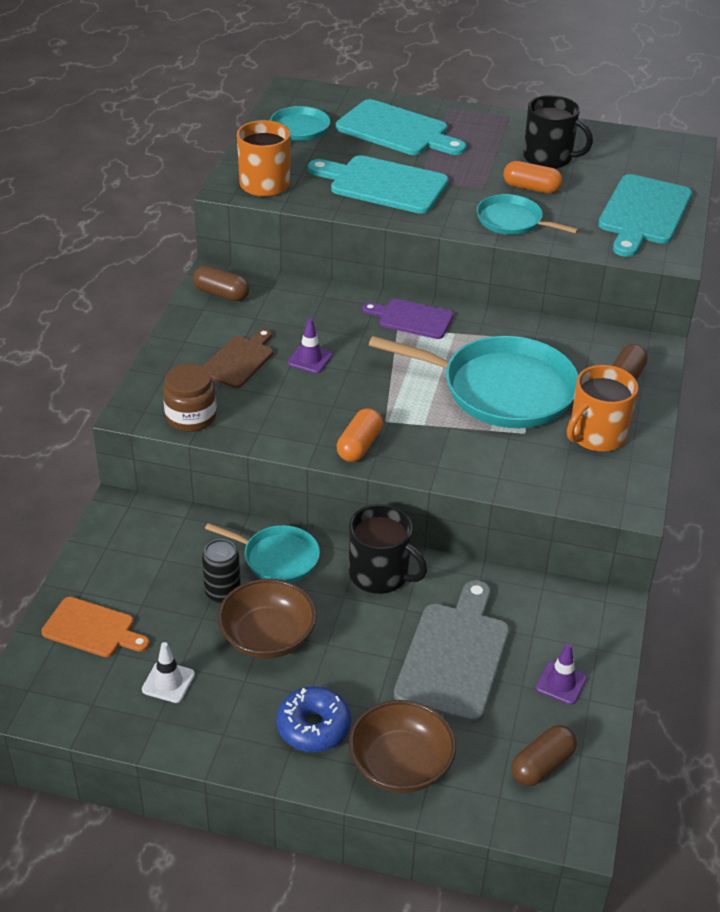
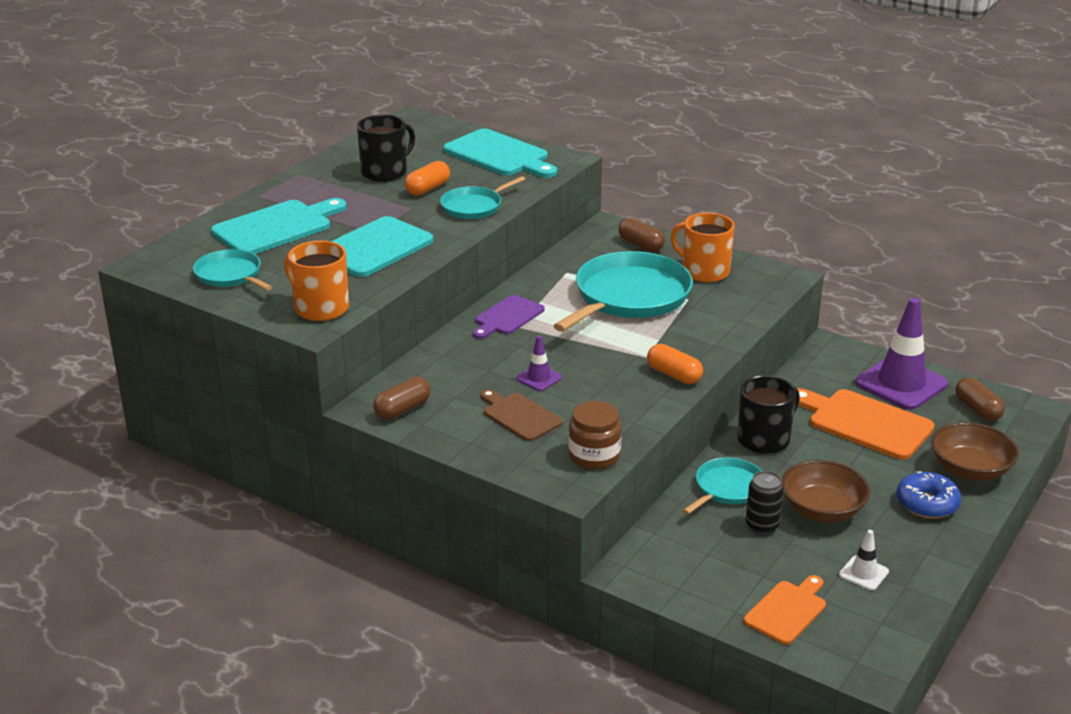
camera: 70 degrees left, 10 degrees down
(455, 656) = (865, 423): grey cutting board -> orange cutting board
(561, 683) = (901, 383): purple traffic cone -> purple traffic cone, size x2.15
(596, 435) = (704, 271): orange mug -> orange mug turned 150 degrees clockwise

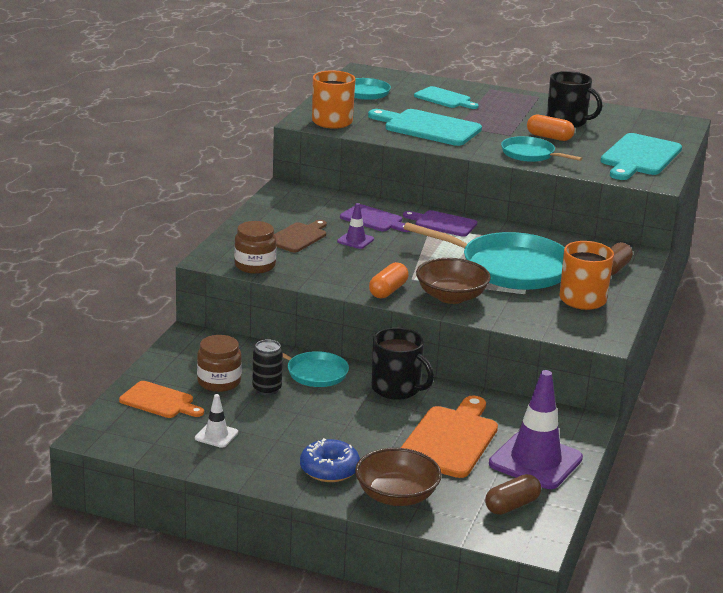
camera: 75 degrees right, 5 degrees down
(277, 227) = (444, 98): turquoise cutting board -> turquoise cutting board, size x0.61
(402, 409) = (289, 199): brown capsule -> none
(483, 358) = (373, 219): none -> purple cutting board
(743, 559) = (219, 382): none -> brown jar
(822, 510) = (299, 416): brown bowl -> brown bowl (451, 297)

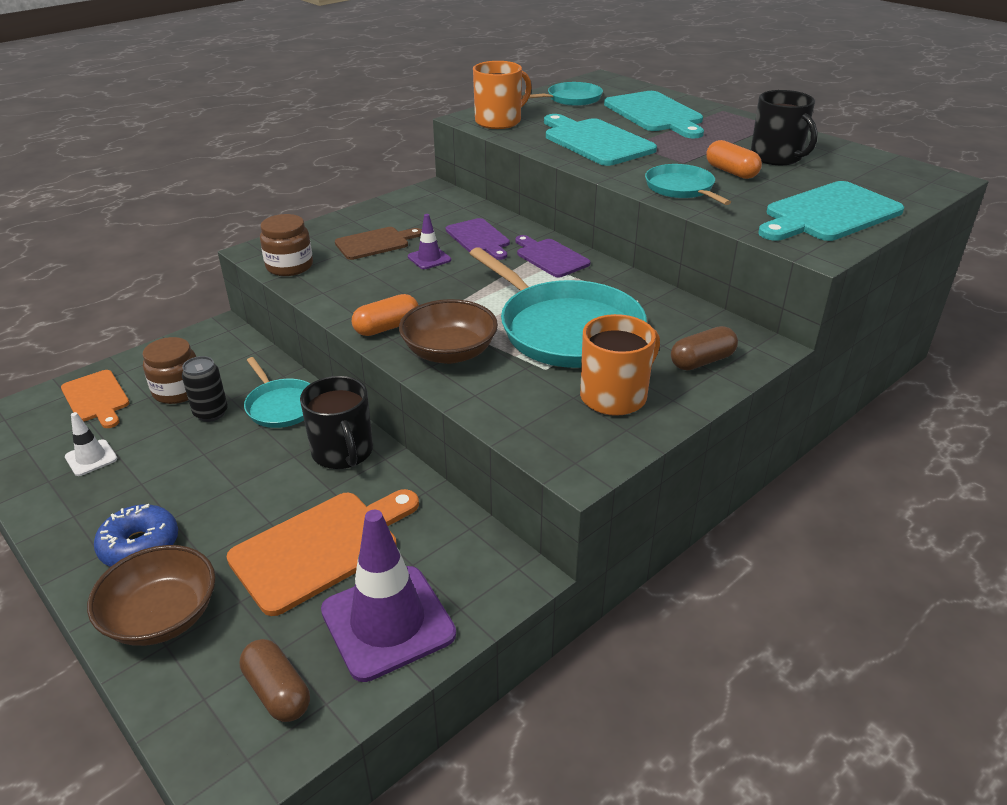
camera: 30 degrees right, 10 degrees up
(444, 98) = (655, 114): turquoise cutting board -> turquoise cutting board, size x1.63
(512, 506) = (277, 692): brown capsule -> brown capsule turned 60 degrees clockwise

